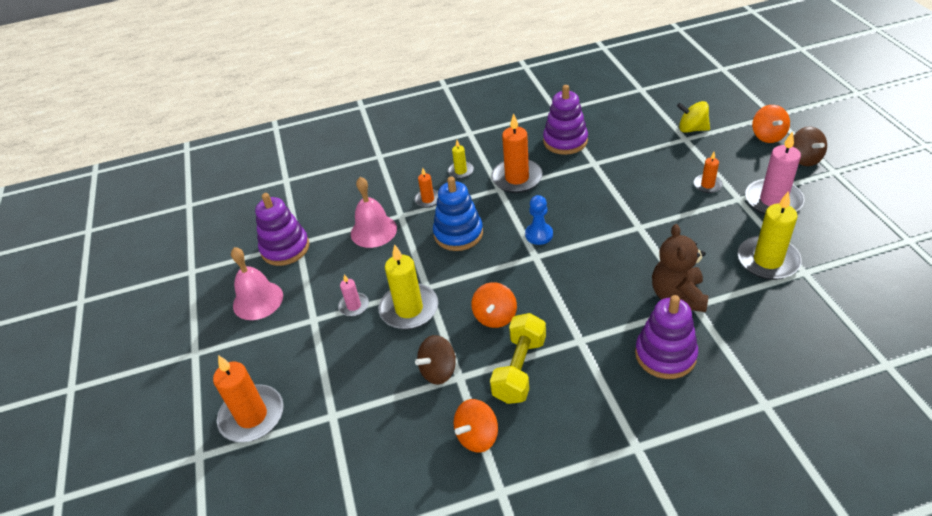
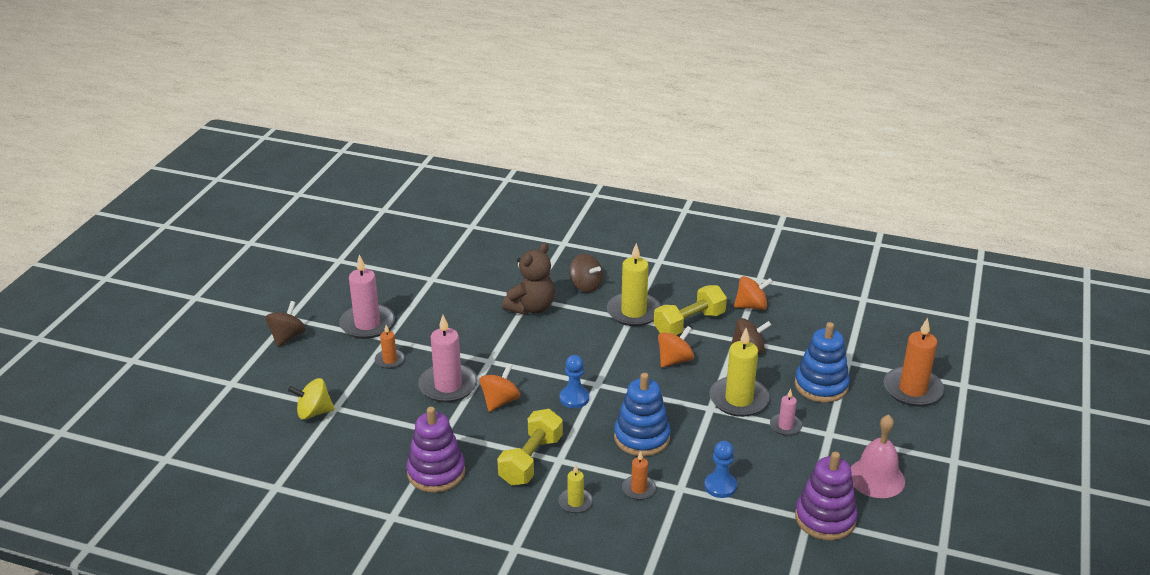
camera: 150 degrees left, 10 degrees down
(344, 367) = (821, 385): none -> blue stacking toy
(373, 231) = (720, 486): pink bell -> blue pawn
(517, 178) = (531, 460): orange candle -> yellow dumbbell
(639, 192) = (448, 386): none -> pink candle
(665, 355) = (585, 286): purple stacking toy -> brown spinning top
(692, 129) = (314, 412): yellow spinning top -> yellow spinning top turned 120 degrees clockwise
(767, 136) = (273, 369): orange spinning top -> orange spinning top (500, 401)
(767, 260) = (441, 295): yellow candle -> yellow candle (633, 312)

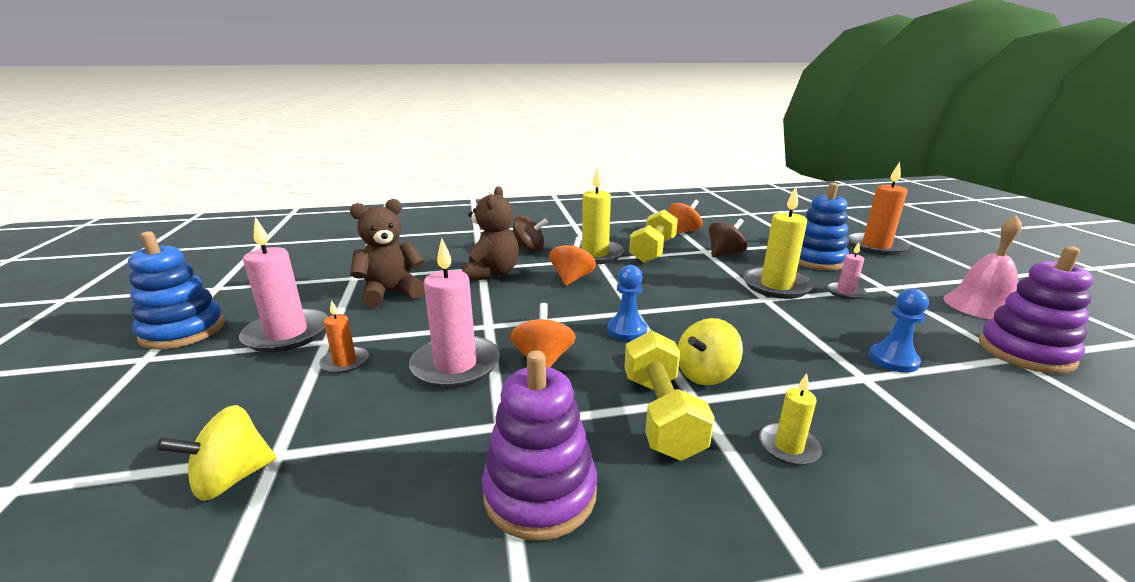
camera: 30 degrees left, 10 degrees down
(287, 337) = (146, 382): brown spinning top -> none
(447, 306) = (391, 293): none -> brown teddy bear
(585, 448) = (705, 374): none -> yellow spinning top
(638, 489) = (829, 396): orange candle -> none
(642, 437) = (747, 343): blue stacking toy -> blue stacking toy (183, 331)
(674, 360) = (678, 275): orange spinning top -> orange spinning top (572, 278)

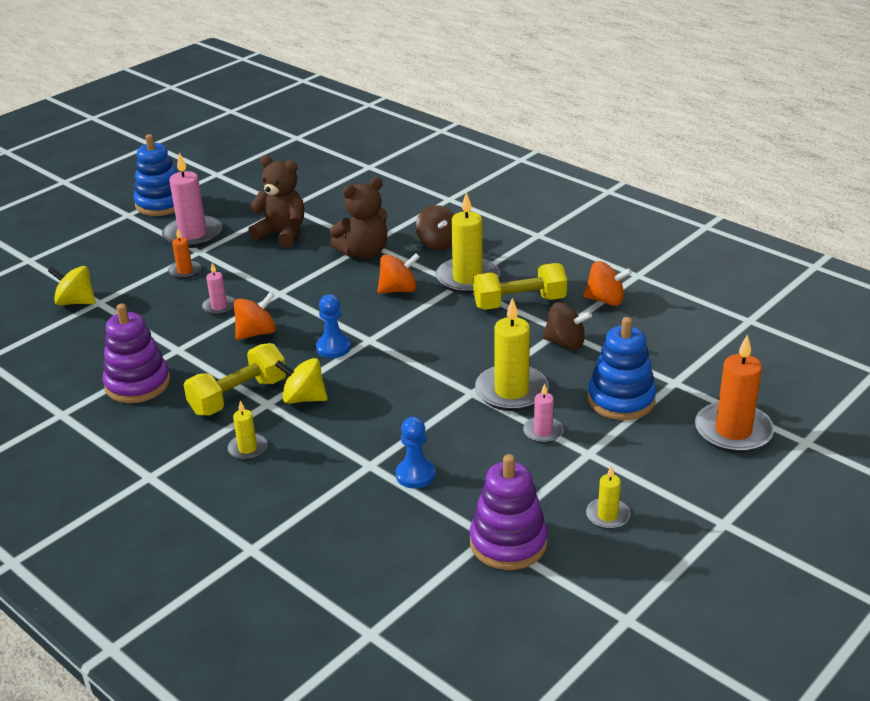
camera: 55 degrees right, 10 degrees up
(456, 365) = (219, 307): pink candle -> pink candle, size x0.52
(980, 305) = (607, 516): pink bell -> yellow candle

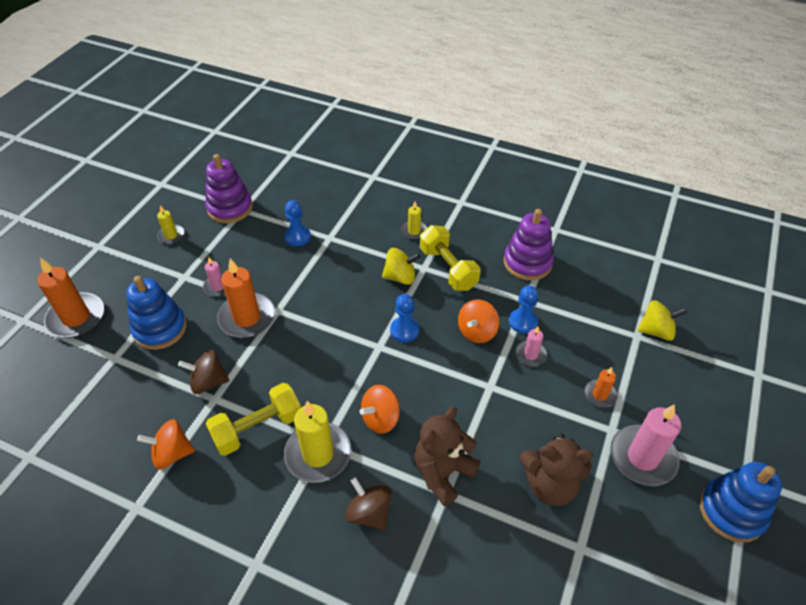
camera: 160 degrees right, 15 degrees up
(200, 332) = (523, 322): none -> blue pawn
(238, 396) = (448, 268): yellow dumbbell -> yellow dumbbell turned 60 degrees counterclockwise
(511, 391) = (247, 318): yellow candle -> orange candle

